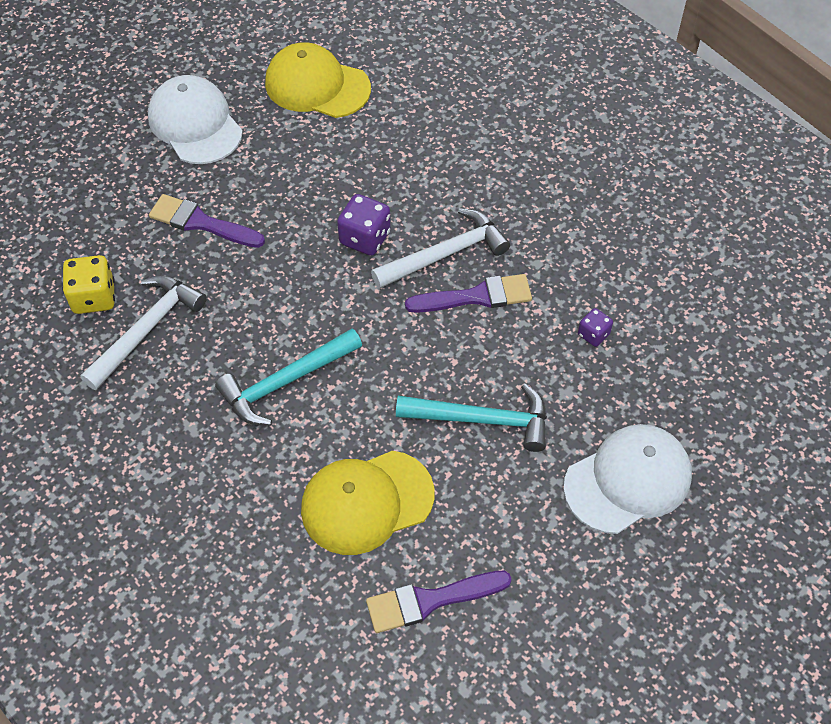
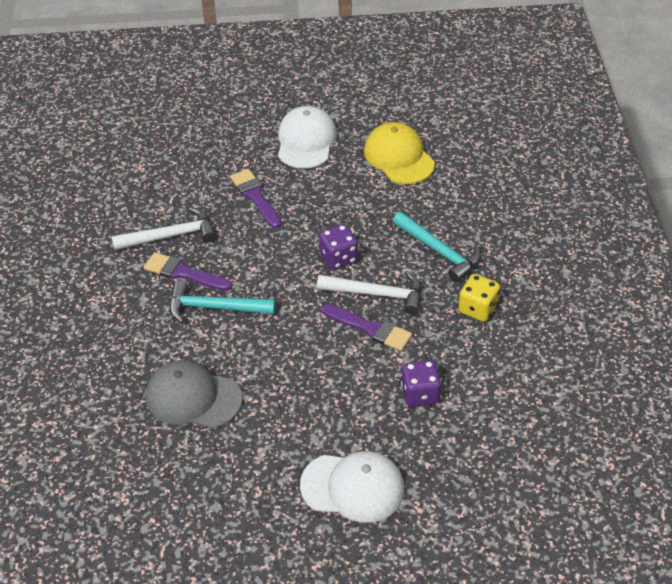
camera: 40 degrees right, 10 degrees down
(94, 297) = (161, 203): yellow dice -> yellow dice (477, 309)
(366, 502) = (193, 397): yellow cap -> grey cap
(430, 600) = (174, 471): purple brush -> purple brush (183, 273)
(482, 420) = (302, 397): turquoise hammer -> turquoise hammer (439, 252)
(593, 334) = (420, 394): purple dice -> purple dice, size x1.71

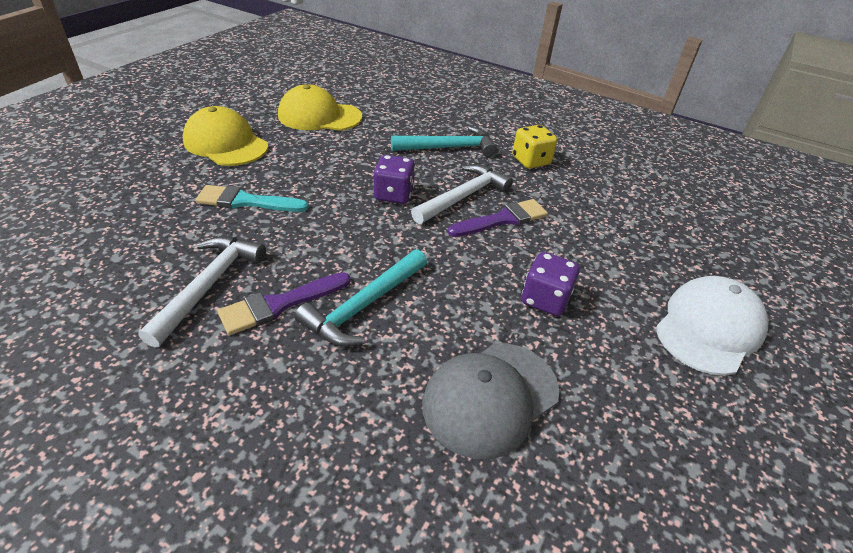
camera: 60 degrees left, 5 degrees down
(255, 197) = (246, 201): purple brush -> turquoise brush
(306, 141) = (226, 143): white cap -> yellow cap
(420, 394) = (607, 230): purple dice -> purple dice (545, 299)

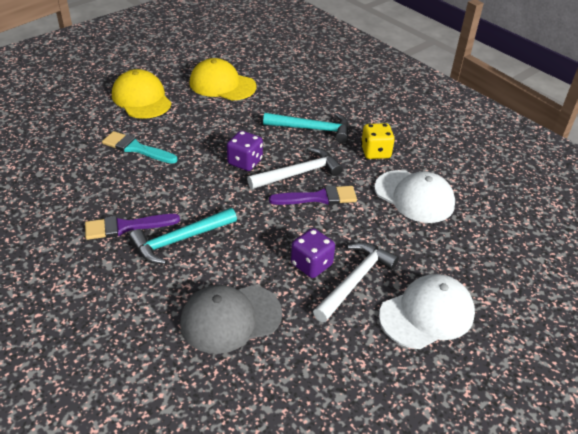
camera: 20 degrees right, 0 degrees up
(209, 285) = (87, 204): white hammer -> white hammer (355, 281)
(601, 199) = (414, 196): none -> white cap

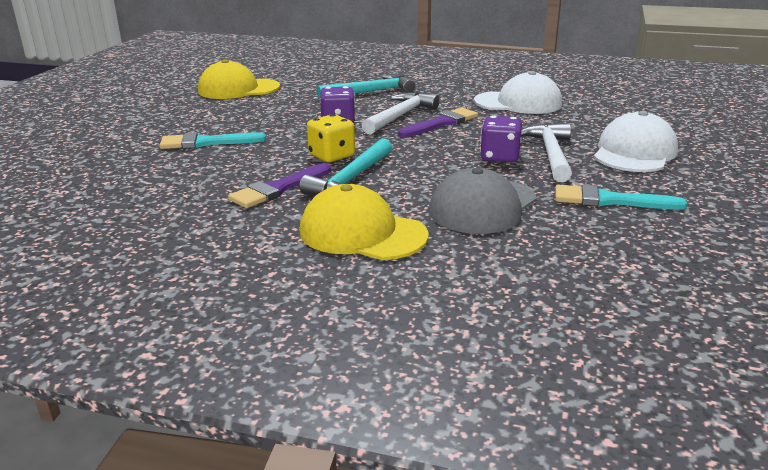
camera: 30 degrees left, 15 degrees down
(141, 99) = (161, 114): yellow cap -> yellow cap (362, 233)
(328, 363) = (610, 200): none -> turquoise brush
(375, 152) = (447, 90): yellow dice -> yellow dice (332, 156)

